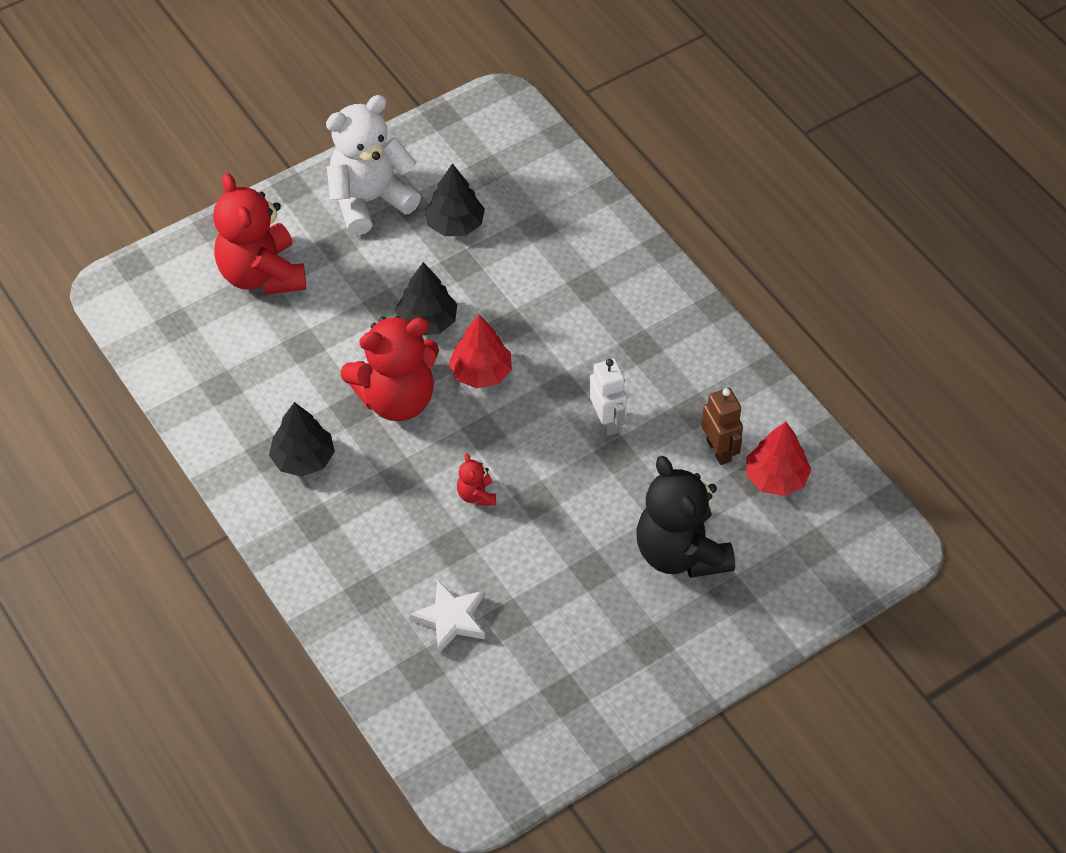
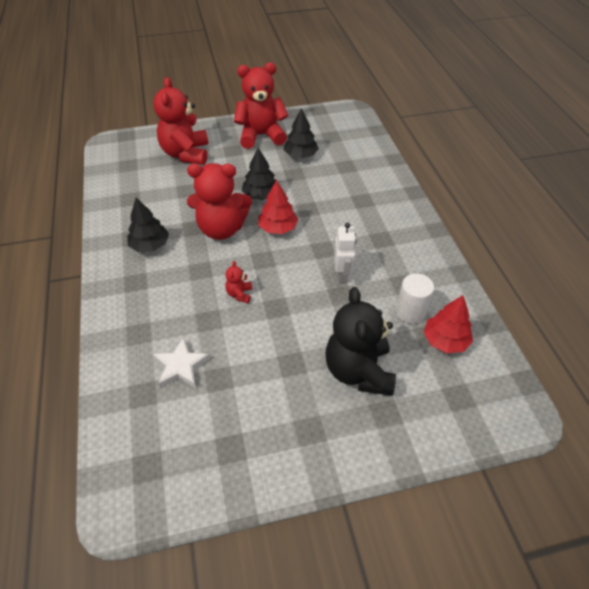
camera: 20 degrees right, 5 degrees down
(370, 201) = (261, 136): white teddy bear -> red teddy bear
(719, 450) = (410, 312): brown robot -> white cylinder

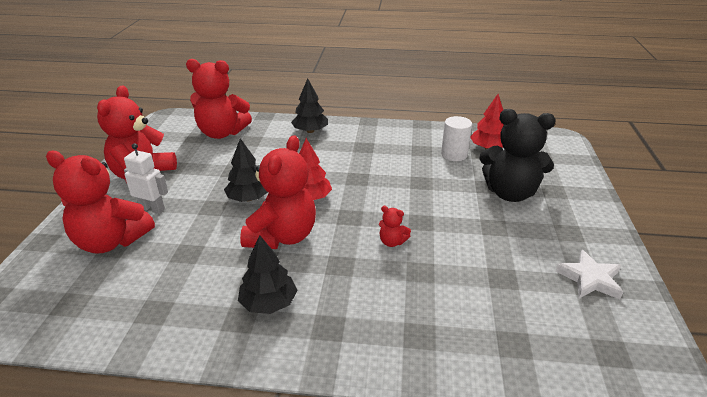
camera: 70 degrees left, 15 degrees down
(181, 366) = (480, 304): white star -> white star (589, 279)
(300, 155) = (207, 160): black tree -> black tree (310, 131)
(342, 274) = (396, 175): white robot -> white robot (152, 209)
(347, 147) = (222, 133): none -> red teddy bear

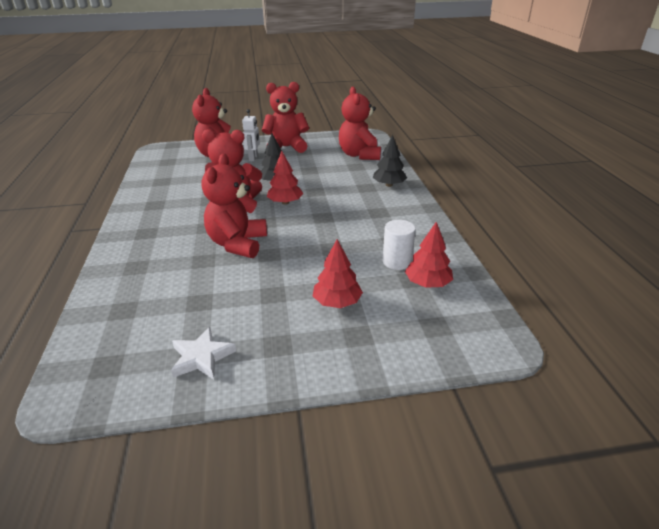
camera: 75 degrees right, 0 degrees up
(268, 303) = (168, 210): black tree -> none
(392, 242) = (237, 244): red teddy bear -> red teddy bear, size x2.37
(510, 193) = (337, 302): black teddy bear -> red tree

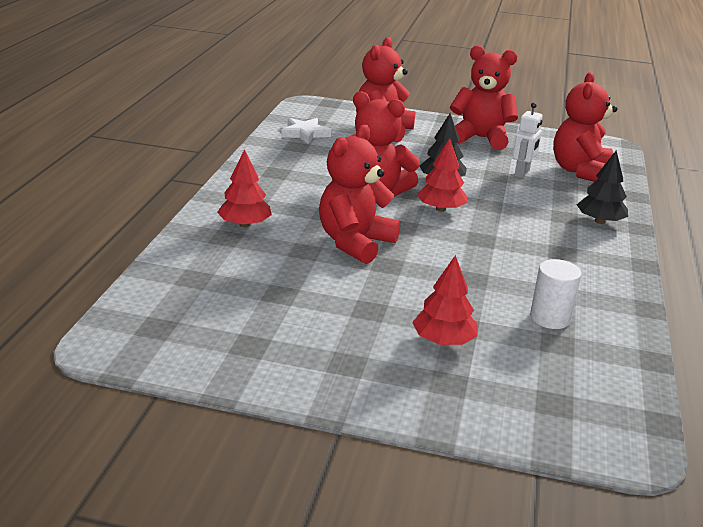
camera: 20 degrees right, 5 degrees down
(202, 357) = (258, 350): white star -> white star (305, 134)
(253, 158) = (427, 143): white robot -> white robot (522, 173)
(427, 283) = (576, 354): red tree -> red tree (244, 224)

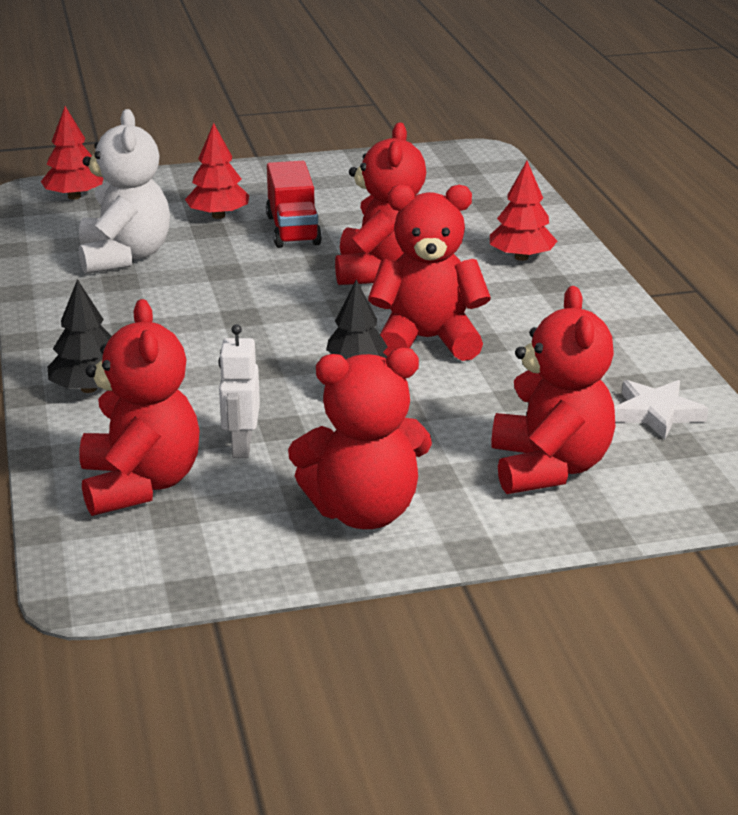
camera: 155 degrees right, 0 degrees up
(388, 302) = (293, 230): none -> red truck
(440, 209) = (321, 341): red tree -> red tree (74, 197)
(550, 318) = (124, 257): white cylinder -> white teddy bear

